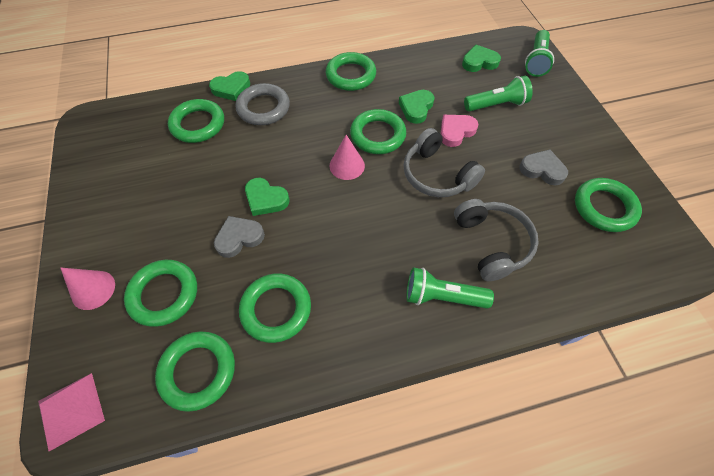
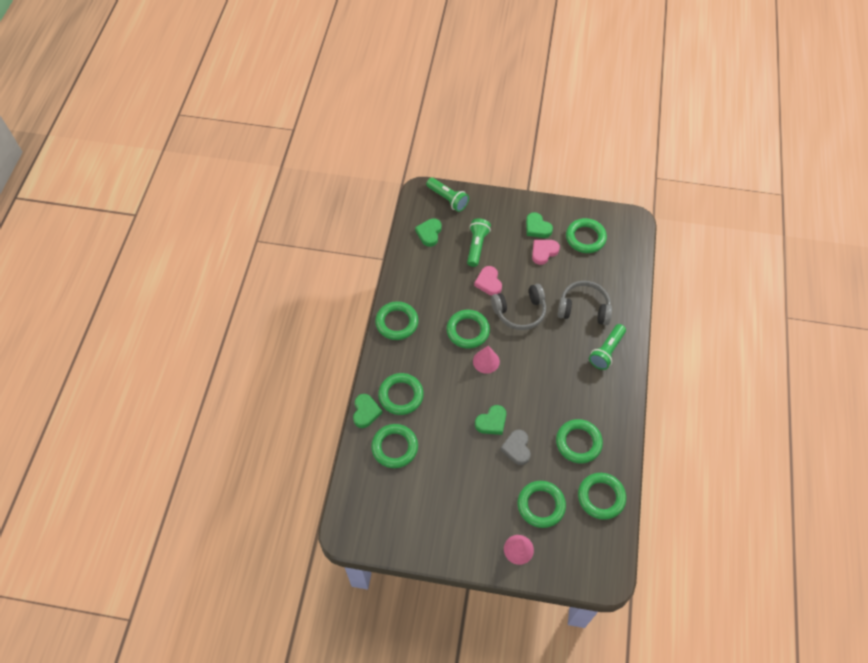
camera: 65 degrees left, 0 degrees up
(71, 410) = (598, 573): pink pyramid -> none
(263, 108) = (401, 395): grey ring -> green ring
(416, 108) = (454, 295): green heart -> green heart (537, 228)
(542, 170) = (543, 252): grey heart -> pink heart

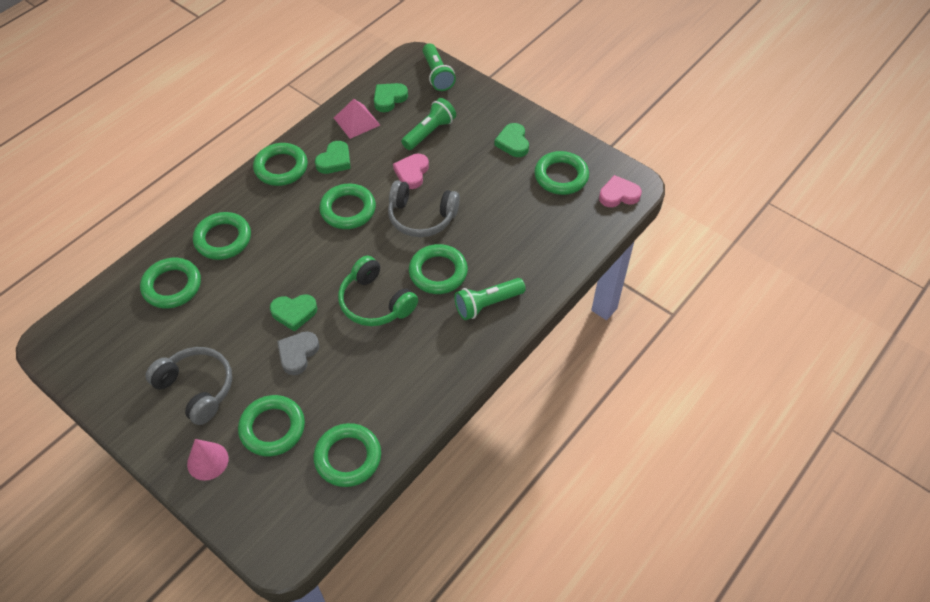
camera: 30 degrees right, 5 degrees down
(366, 412) = (174, 237): green heart -> green heart (334, 160)
(420, 261) = (356, 121): none -> pink pyramid
(486, 361) = (341, 249): pink cone -> none
(537, 387) = (375, 302): none -> green headphones
(543, 252) = (500, 170): pink heart -> pink heart (618, 195)
(578, 442) = (372, 384): green ring -> green ring (438, 272)
(583, 308) = (498, 247): grey headphones -> grey headphones (196, 388)

